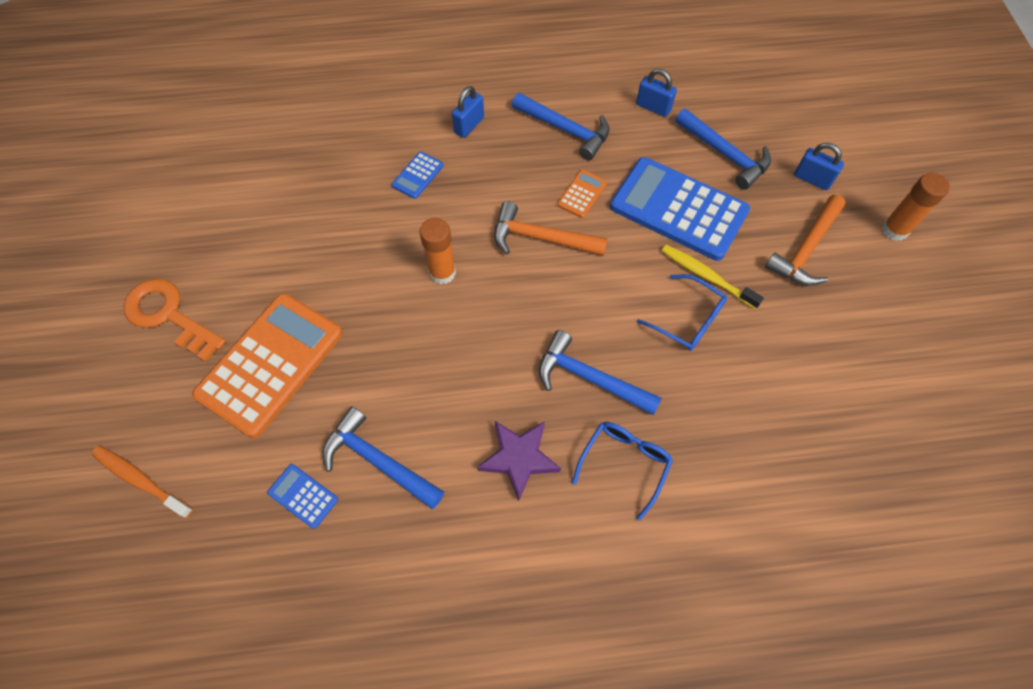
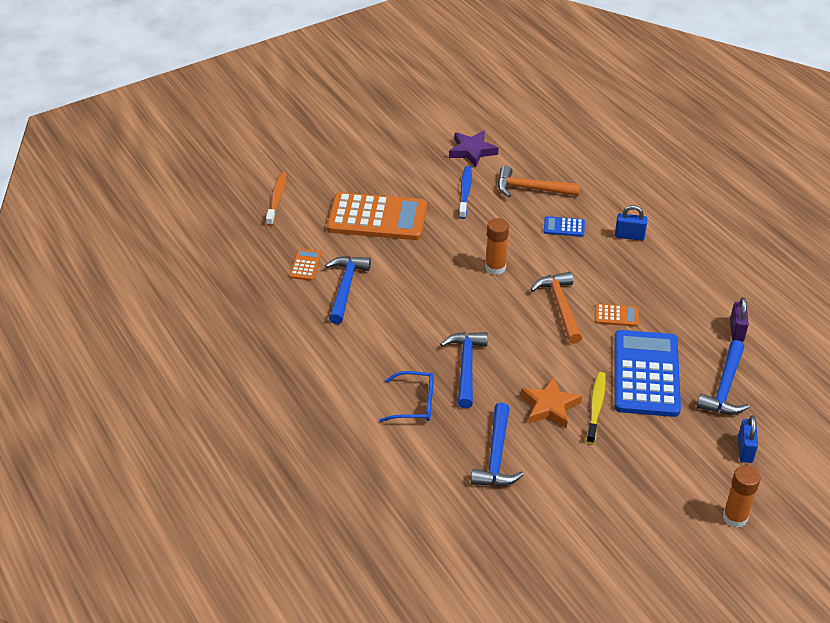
camera: 65 degrees right, 20 degrees down
(169, 316) = (380, 164): orange key -> none
(292, 244) = (465, 192): none -> blue toothbrush
(303, 496) = (305, 265): blue calculator -> orange calculator
(519, 458) = (386, 350): purple star -> purple star (472, 151)
(566, 130) = (669, 288): blue hammer -> blue hammer (496, 456)
(653, 107) = (736, 331): blue padlock -> purple padlock
(688, 320) = (549, 406): blue glasses -> orange star
(805, 249) = (667, 461): orange hammer -> orange hammer (531, 189)

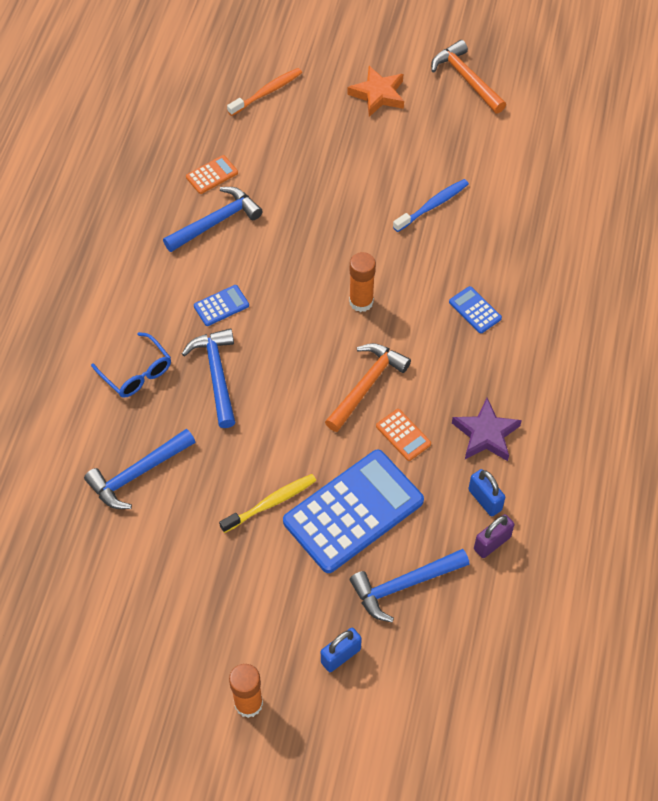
camera: 45 degrees right, 15 degrees up
(377, 218) = (325, 173): orange calculator -> none
(415, 329) = (221, 306): none -> blue calculator
(466, 367) = (216, 374): blue hammer -> blue hammer turned 60 degrees counterclockwise
(472, 151) = (494, 167): purple star -> purple star (486, 434)
(531, 189) = (497, 248): orange hammer -> orange hammer (466, 79)
(549, 406) = (235, 469): orange star -> orange star (378, 94)
(629, 236) = (523, 367): blue padlock -> blue padlock (485, 500)

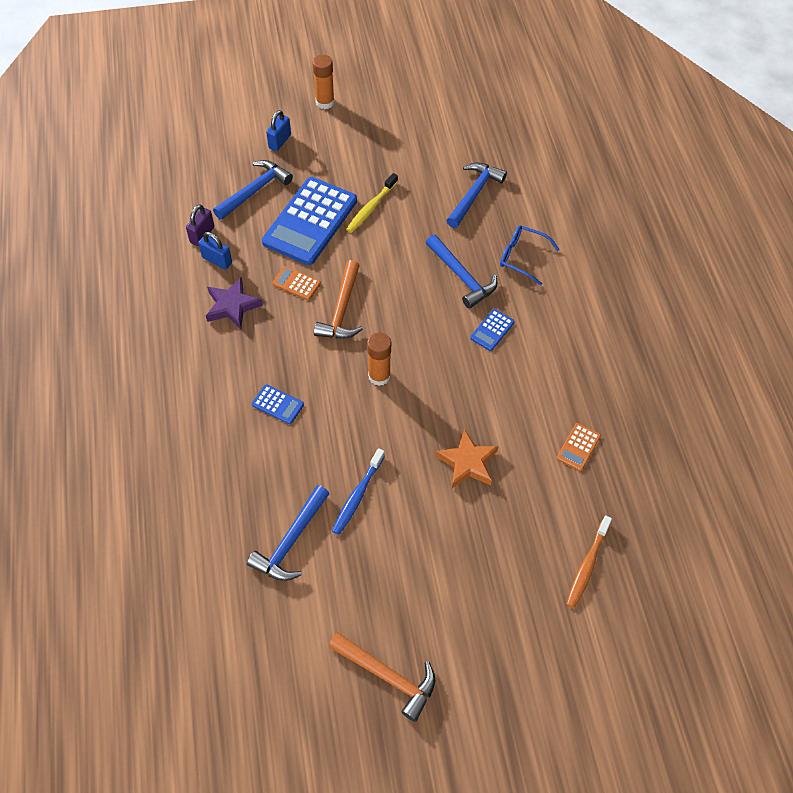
camera: 155 degrees right, 0 degrees up
(216, 222) = (544, 402): blue hammer -> blue hammer (291, 541)
(378, 94) = (473, 611): orange star -> orange star (467, 462)

